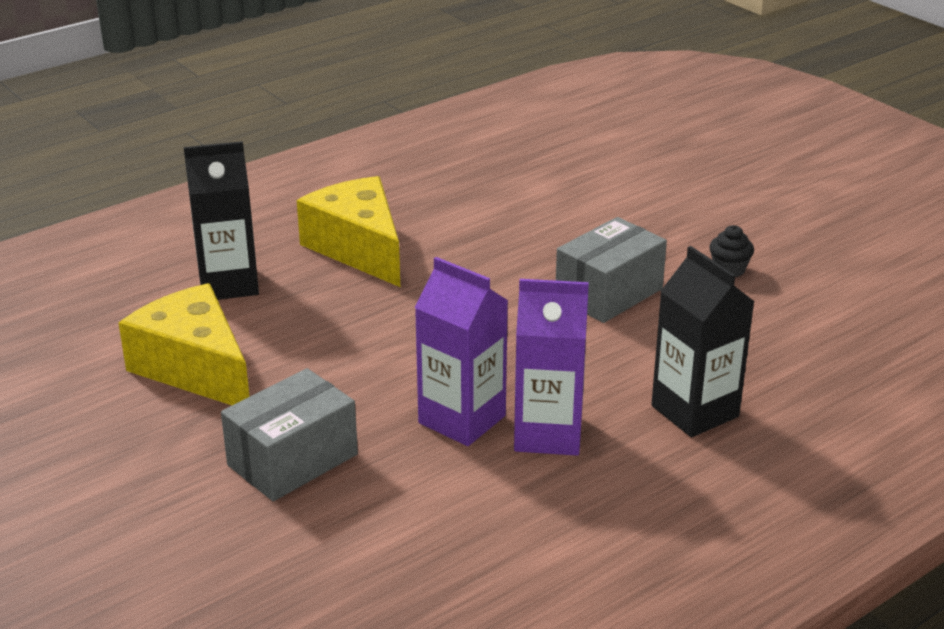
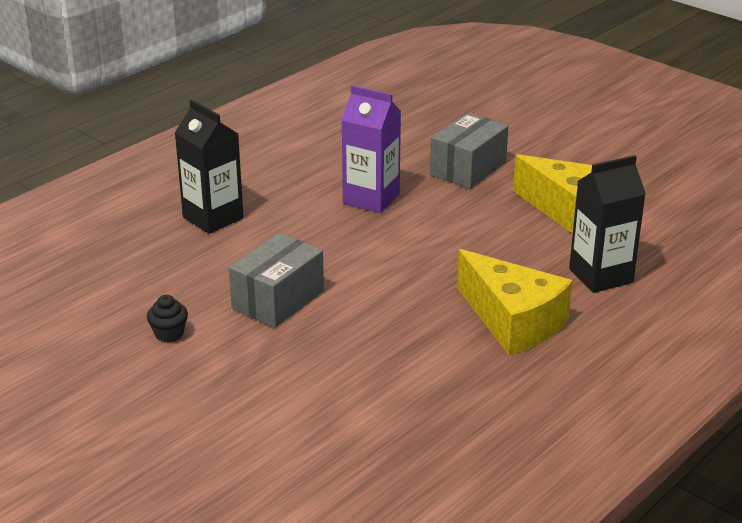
camera: 170 degrees right, 0 degrees up
(548, 434) = (312, 196): purple carton -> none

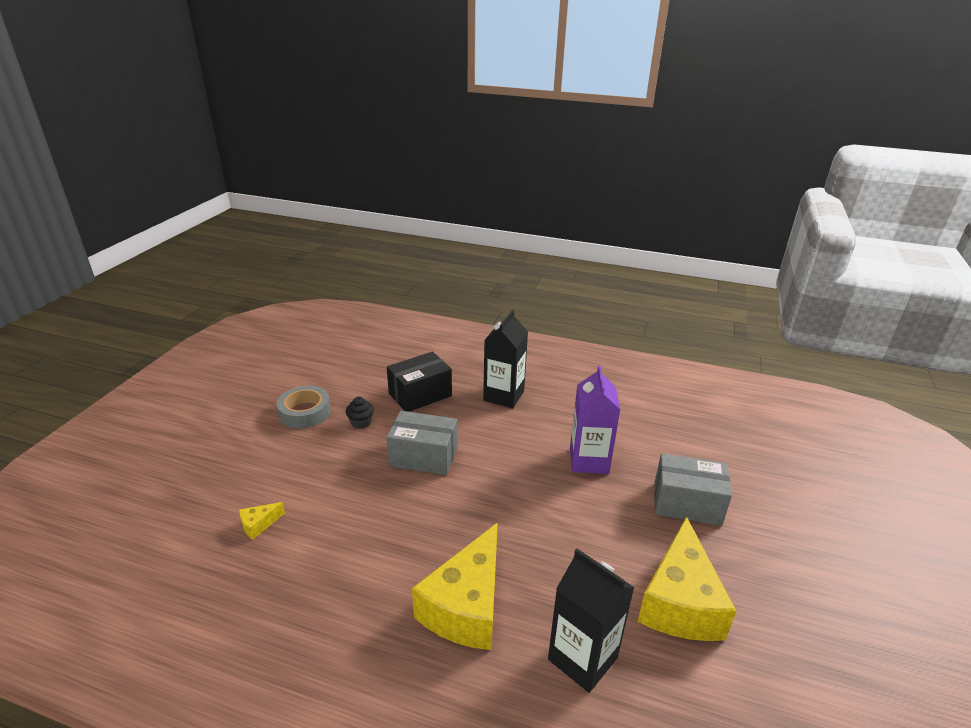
camera: 65 degrees right, 0 degrees up
(100, 378) = (305, 412): none -> grey tape
(151, 276) = (420, 395): none -> black box
(304, 443) = (259, 525): none -> yellow cheese

